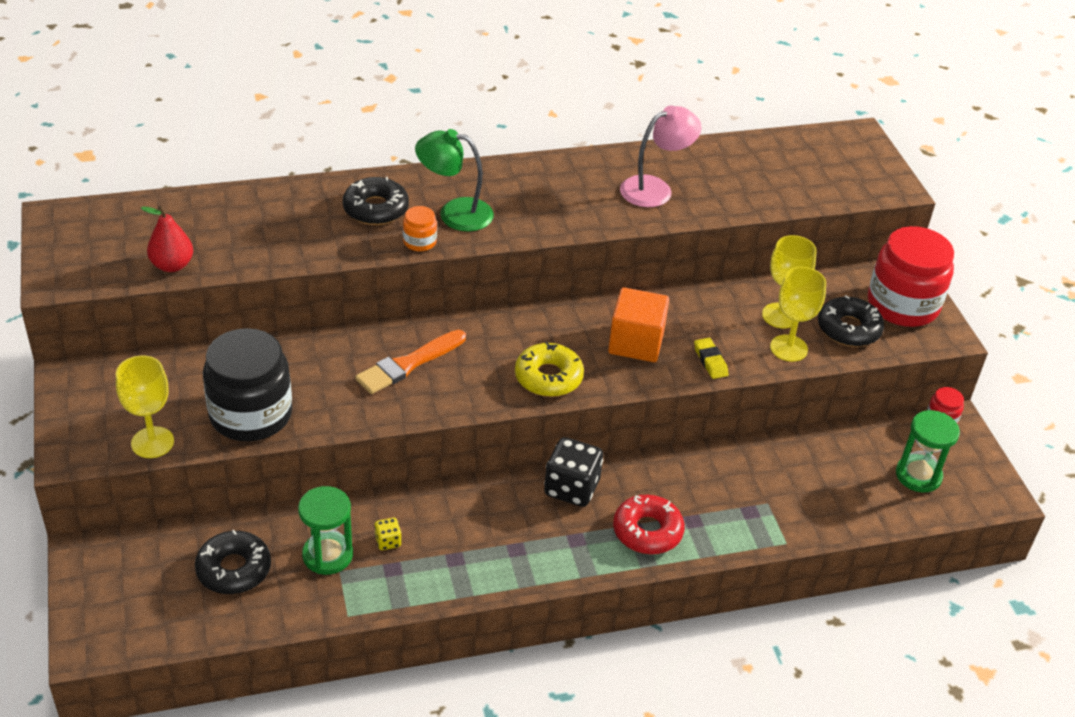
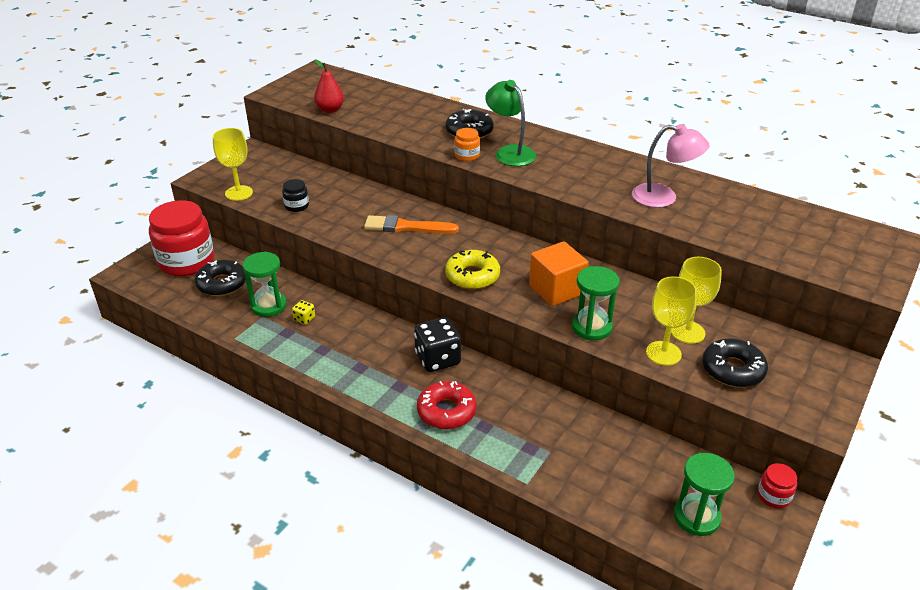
camera: 50 degrees right, 5 degrees down
(251, 414) = (296, 206): black jar -> black jar, size x0.43
(710, 361) = (591, 327): yellow eraser -> green hourglass
(902, 305) = (807, 382): red jar -> red jar (186, 261)

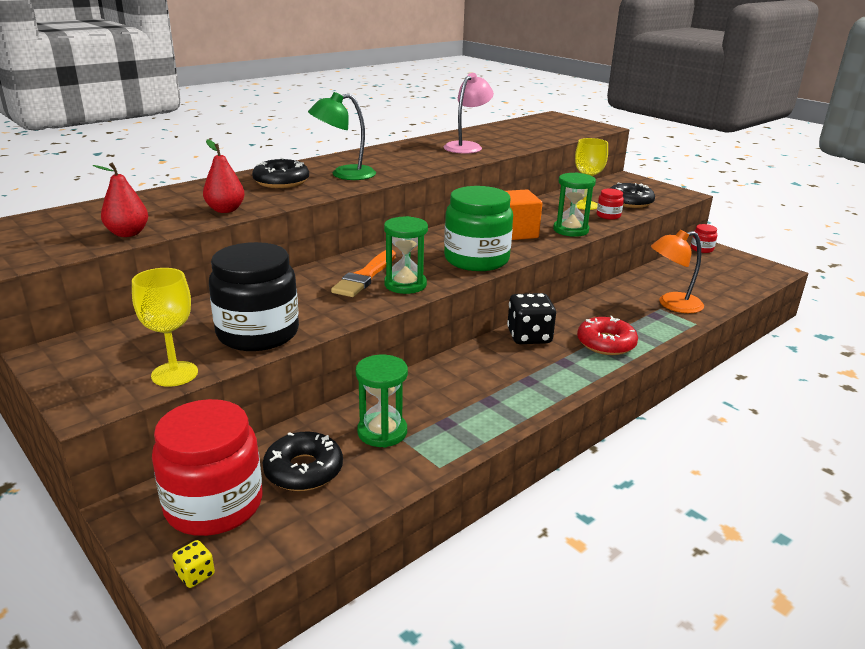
camera: 75 degrees left, 10 degrees down
(296, 206) = (258, 333): black jar -> black jar, size x2.30
(304, 319) = (425, 407): yellow dice -> yellow dice (195, 575)
(391, 127) = (225, 210): none -> red pear
(467, 156) = (333, 189): orange jar -> none
(472, 276) = (476, 259): yellow donut -> green jar
(566, 462) = (672, 304): none -> orange lamp
(663, 353) = (608, 216): yellow goblet -> red jar
(696, 517) = (723, 273): green hourglass -> green hourglass (405, 285)

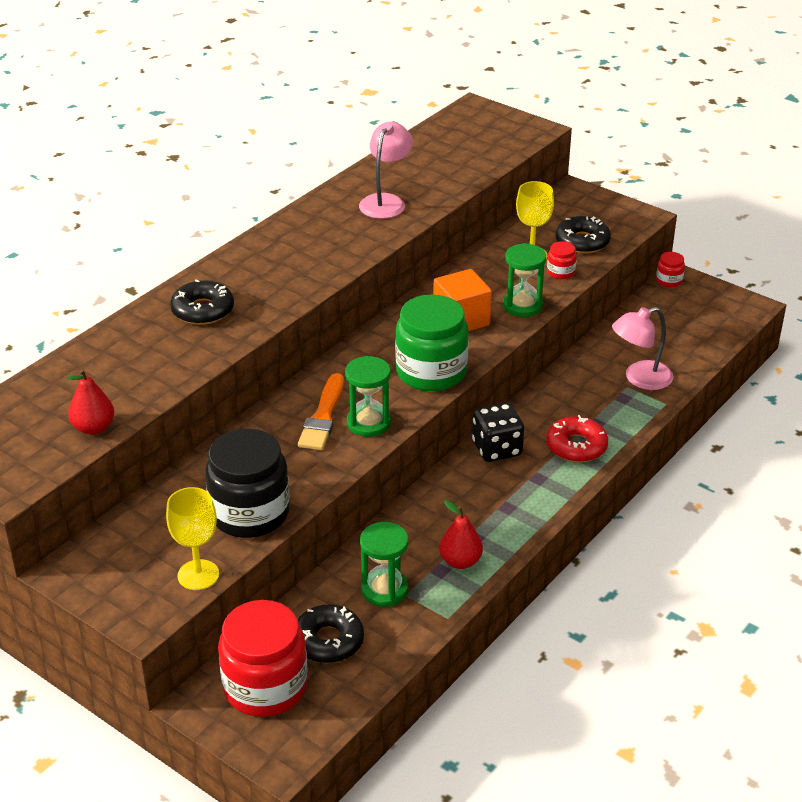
camera: 10 degrees left, 10 degrees up
(195, 575) = (281, 748): yellow dice -> none
(225, 210) = (170, 372): red pear -> red pear (460, 561)
(344, 174) = (266, 284): green lamp -> none
(672, 304) = (640, 379): orange lamp -> pink lamp

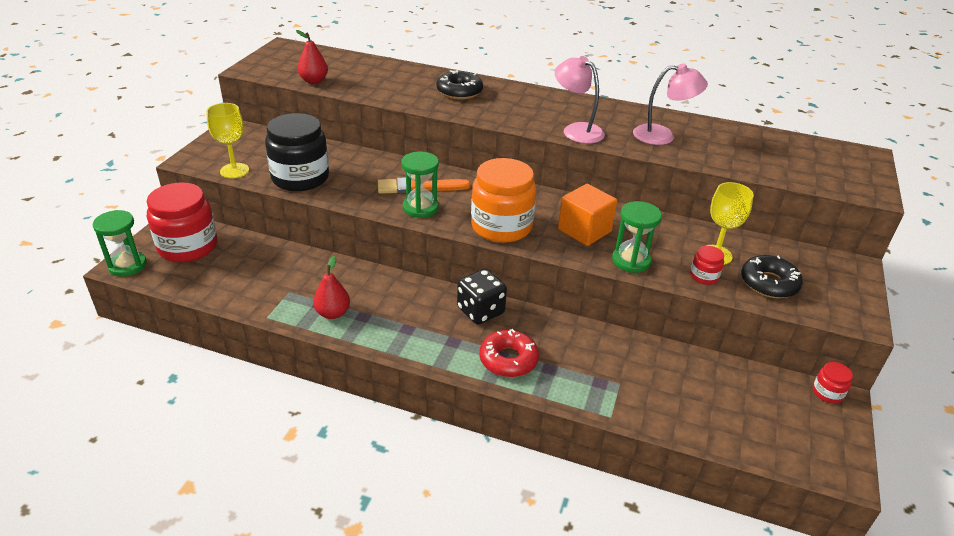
camera: 70 degrees right, 0 degrees up
(328, 641) = (234, 264): black donut -> none
(384, 590) = (291, 280): green hourglass -> green hourglass (127, 265)
(431, 372) = (501, 226): green jar -> orange jar
(640, 379) = (638, 391): pink lamp -> pink lamp (576, 130)

